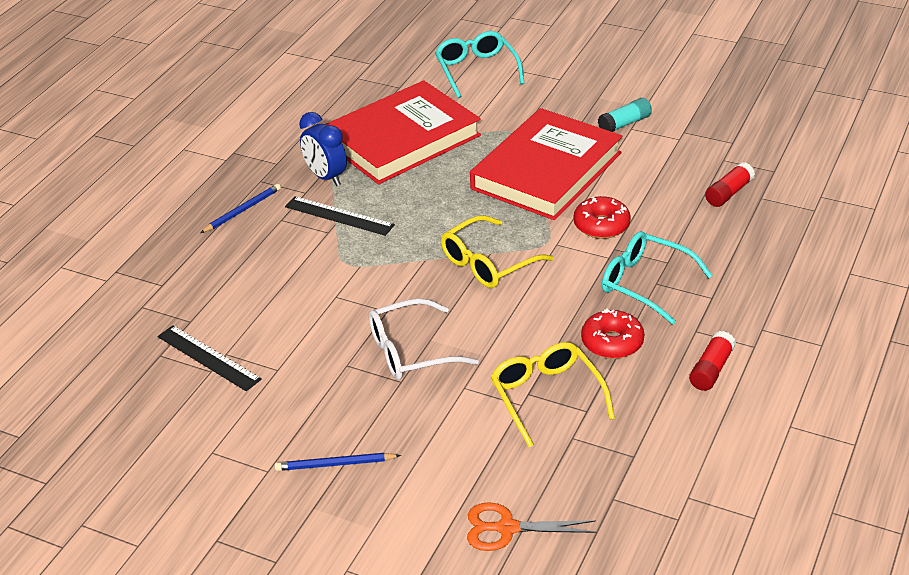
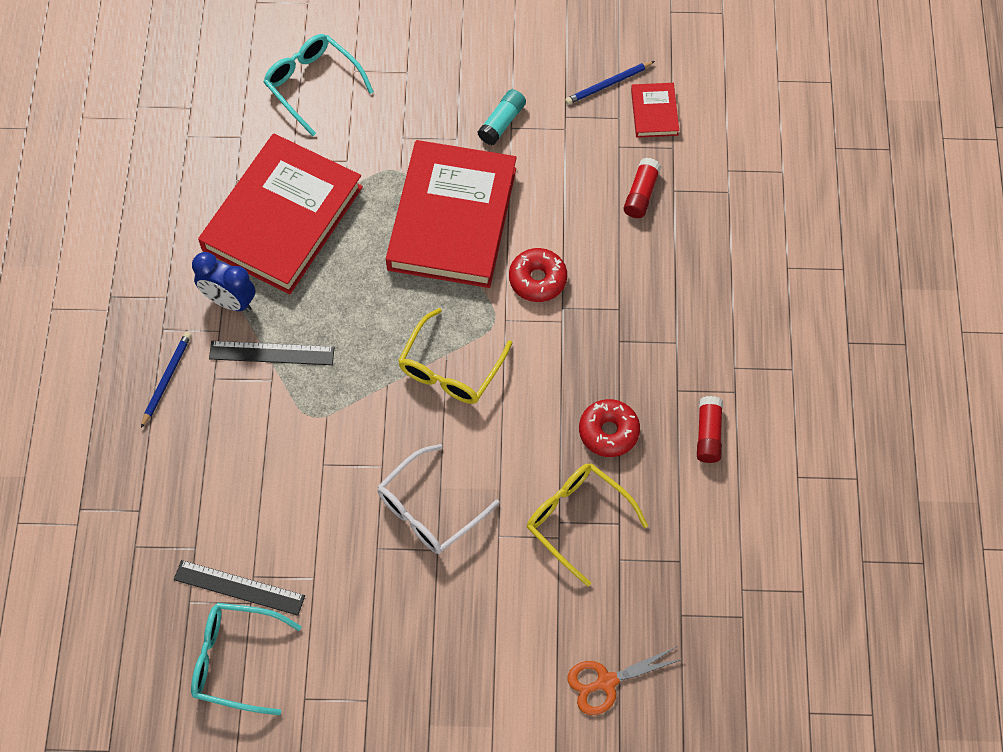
camera: 25 degrees left, 25 degrees up
(335, 464) = (424, 670): blue pencil -> blue pencil (608, 84)
(645, 283) = (609, 345): turquoise glasses -> turquoise glasses (235, 660)
(768, 146) = (654, 112): none -> red book

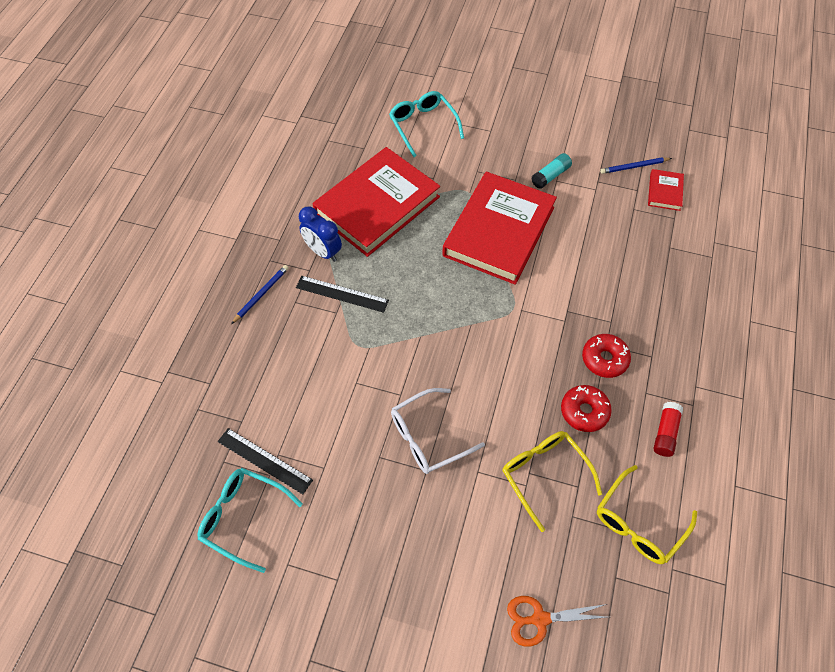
camera: 15 degrees right, 5 degrees down
(450, 369) = (471, 335): yellow glasses -> yellow glasses (638, 523)
(537, 279) = (553, 287): red donut -> red donut (604, 359)
(641, 194) = (644, 244): red glue stick -> none

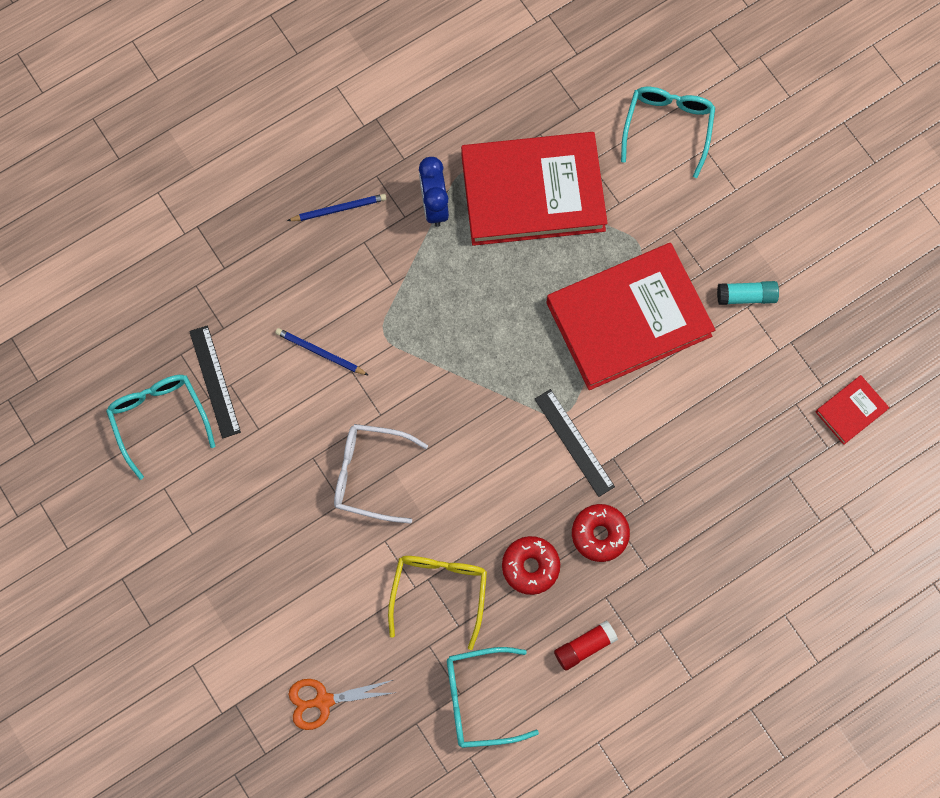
camera: 40 degrees right, 15 degrees up
(342, 294) = (414, 268): black ruler -> black ruler (574, 442)
(540, 619) = (323, 701): orange scissors -> orange scissors turned 45 degrees counterclockwise
(634, 167) = (849, 356): blue pencil -> blue pencil (320, 353)
(638, 523) = (479, 699): yellow glasses -> turquoise glasses

